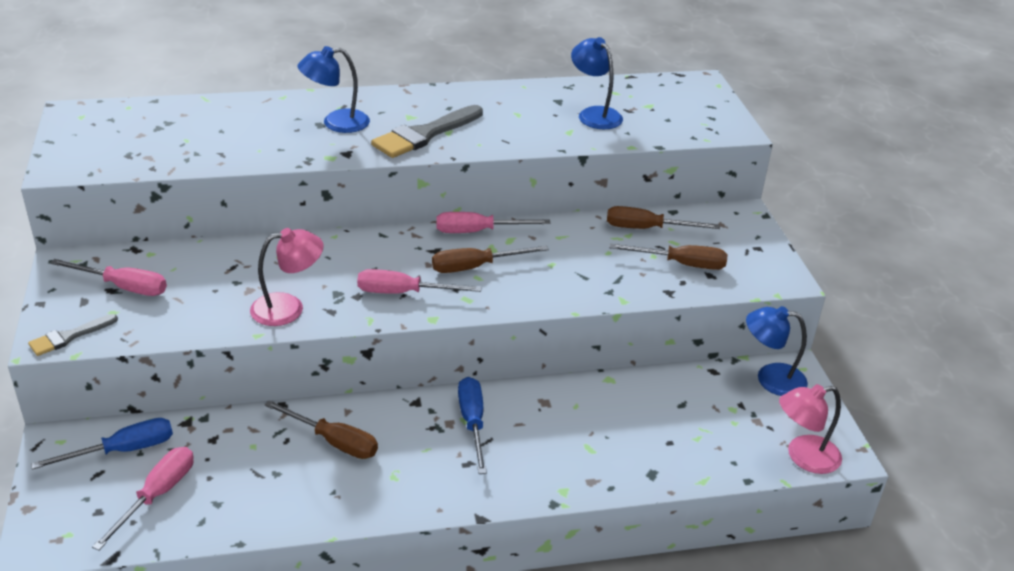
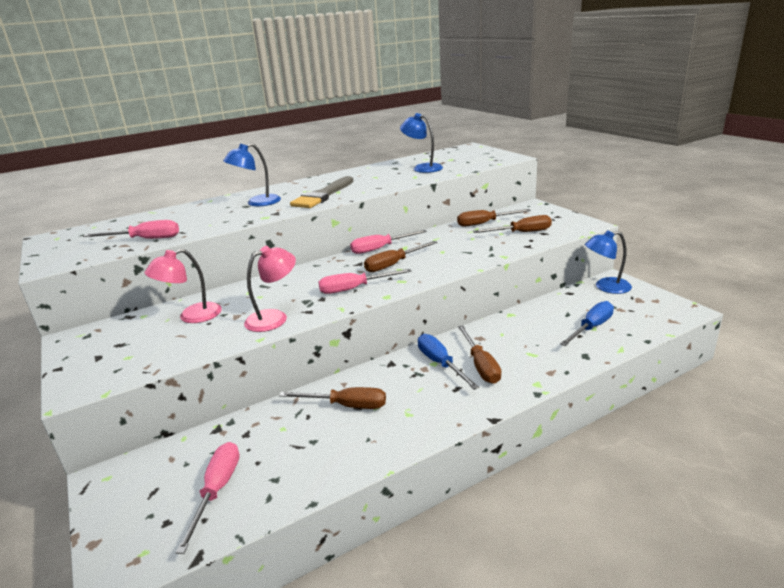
camera: 15 degrees left, 10 degrees down
(69, 337) = (94, 383): grey brush -> none
(123, 287) = (130, 340): pink screwdriver -> pink screwdriver (145, 239)
(123, 450) = (169, 466): blue screwdriver -> blue screwdriver (591, 327)
(517, 442) = (480, 365): none -> brown screwdriver
(803, 457) = (666, 319): pink lamp -> pink lamp (191, 316)

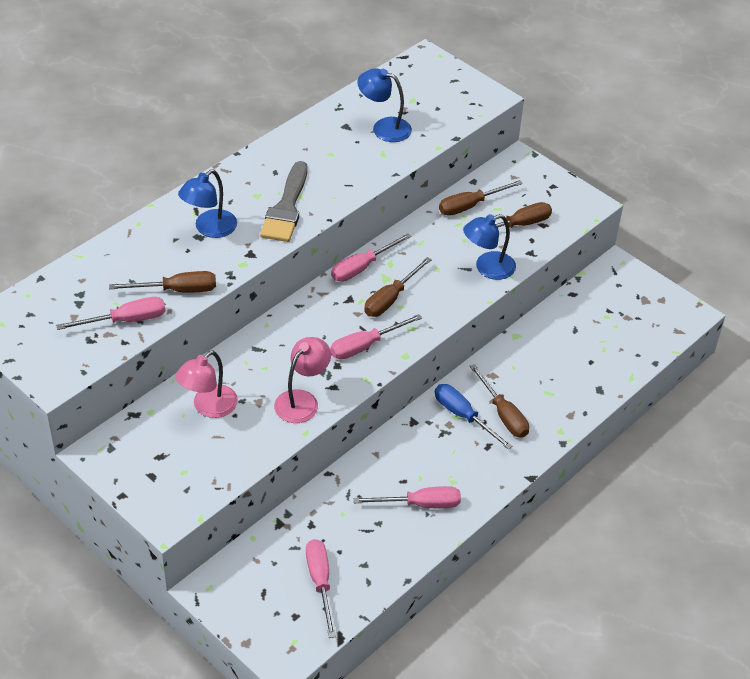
camera: 20 degrees left, 20 degrees up
(346, 406) = (391, 480): brown screwdriver -> brown screwdriver (177, 290)
(365, 430) = (420, 504): none -> pink screwdriver
(591, 327) = (601, 349): blue screwdriver -> none
(606, 287) = (610, 281): blue lamp -> blue lamp (487, 268)

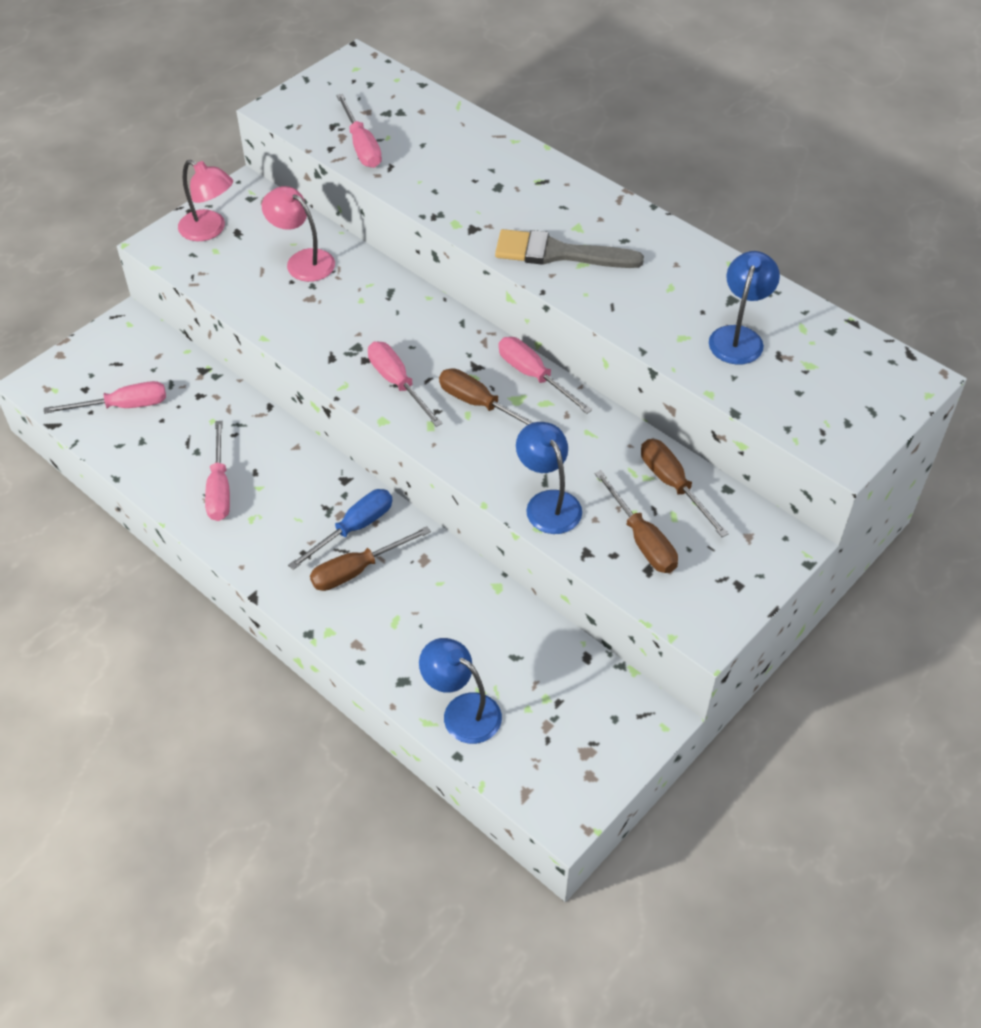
camera: 90 degrees right, 5 degrees up
(177, 290) = (409, 178): brown screwdriver -> none
(209, 229) = (512, 194): blue lamp -> blue lamp (462, 711)
(302, 400) = (311, 332): pink lamp -> pink lamp (210, 230)

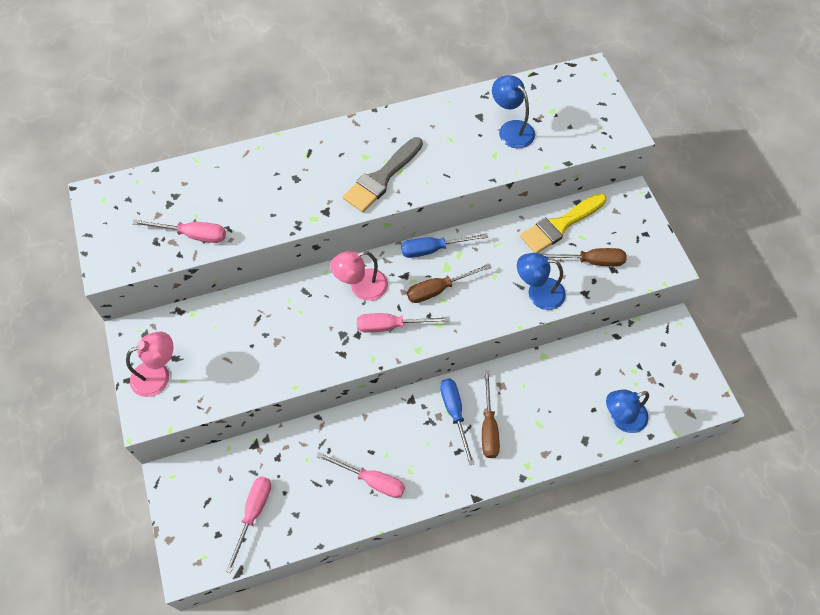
camera: 60 degrees left, 10 degrees up
(302, 261) = (236, 329): pink lamp -> pink lamp (361, 287)
(534, 376) = (433, 249): pink screwdriver -> blue screwdriver
(673, 485) = (560, 225): brown screwdriver -> yellow brush

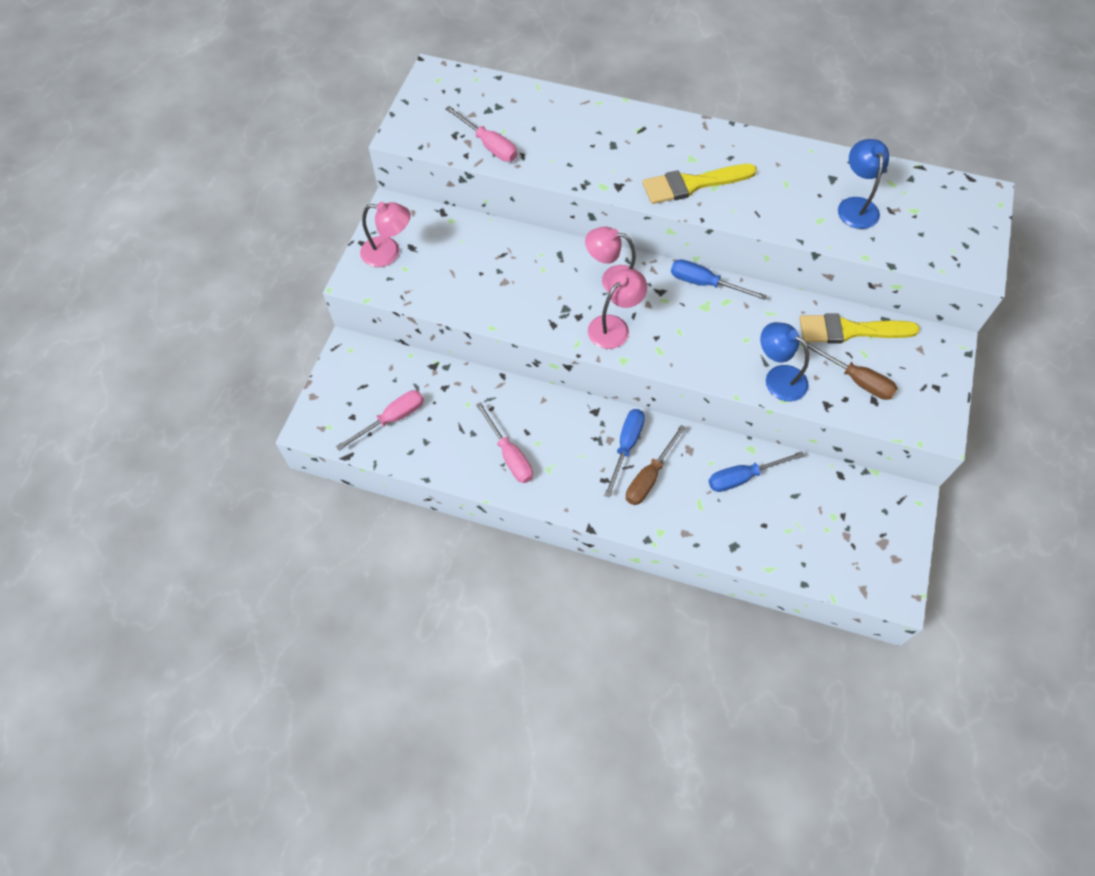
camera: 35 degrees right, 0 degrees up
(381, 178) = (692, 184): grey brush -> yellow brush
(391, 326) = (614, 326): pink screwdriver -> pink lamp
(438, 289) = (683, 320): brown screwdriver -> none
(554, 382) = (743, 477): none -> blue screwdriver
(621, 418) = (786, 550): blue lamp -> none

